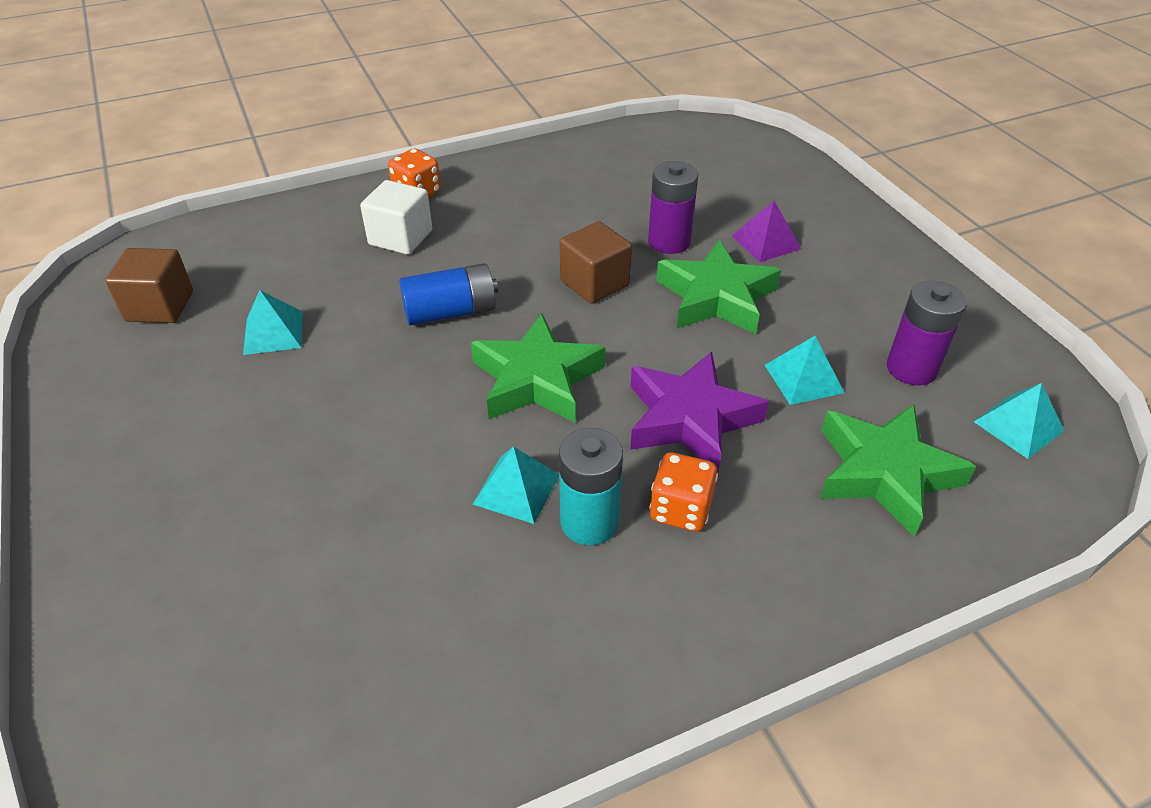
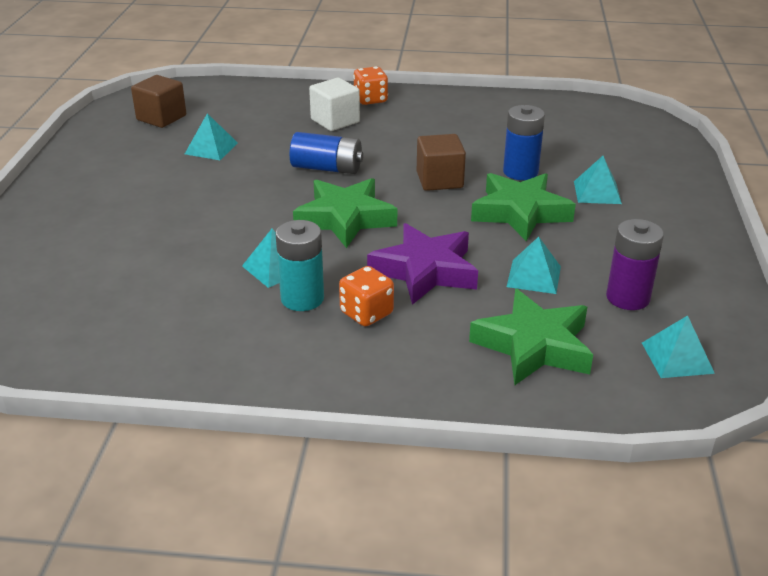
camera: 30 degrees right, 10 degrees down
(669, 241) = (520, 172): purple battery -> blue battery
(766, 242) = (597, 192): purple pyramid -> turquoise pyramid

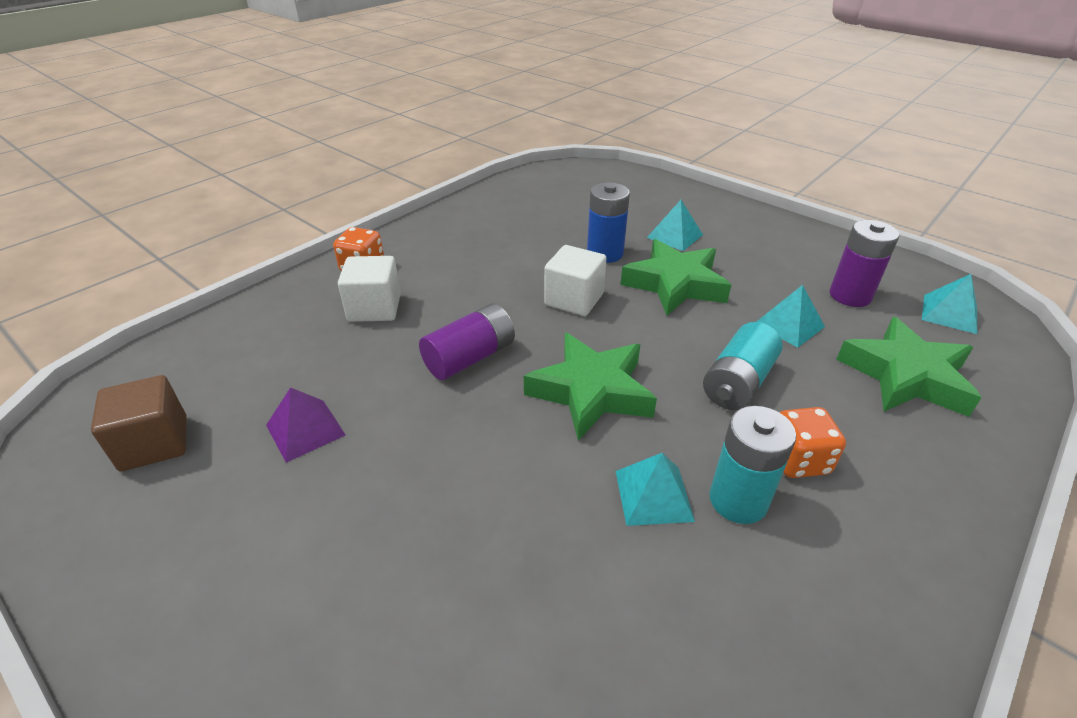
camera: 55 degrees left, 5 degrees up
(211, 148) = (305, 430): turquoise pyramid -> purple pyramid
(327, 168) = (470, 358): blue battery -> purple battery
(425, 271) = (738, 382): purple star -> turquoise battery
(439, 180) = (574, 299): brown cube -> white cube

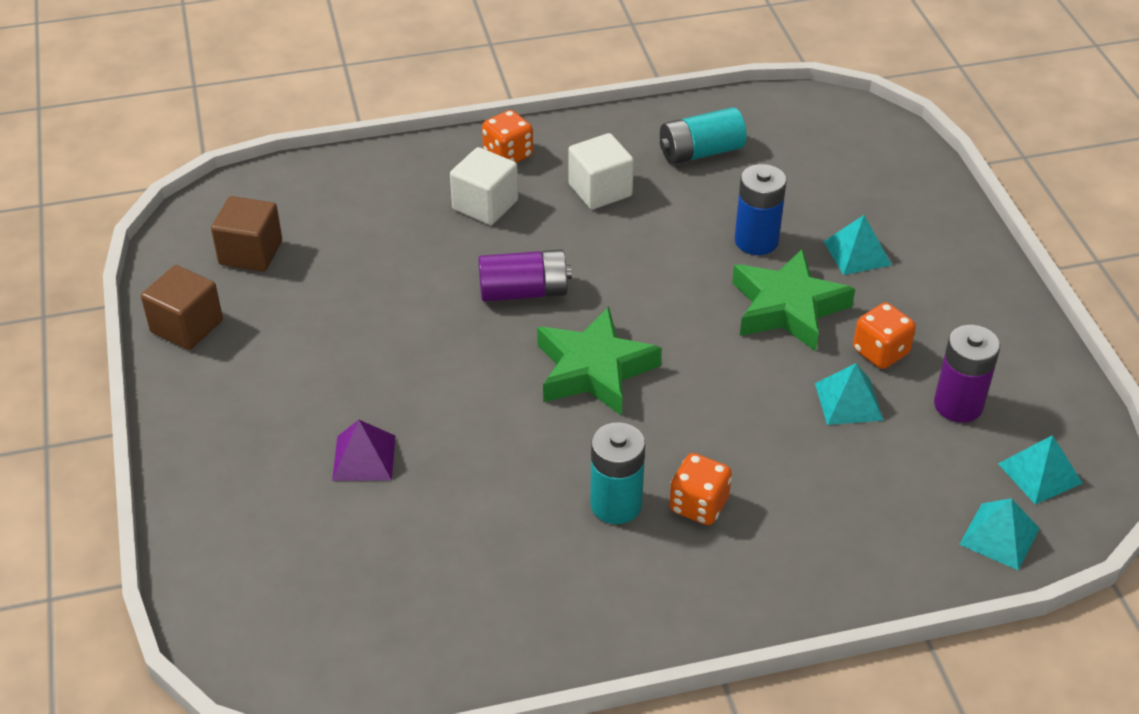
camera: 35 degrees right, 5 degrees up
(112, 563) = (187, 326): none -> brown cube
(305, 430) = (355, 293): purple pyramid -> purple pyramid (364, 458)
(574, 299) = (670, 278): white cube -> white cube (600, 190)
(653, 495) = (557, 468): turquoise pyramid -> turquoise pyramid (999, 536)
(738, 382) = (728, 425): turquoise battery -> turquoise battery (700, 152)
(764, 285) = (880, 352): none -> orange dice
(906, 376) = (894, 499): green star -> none

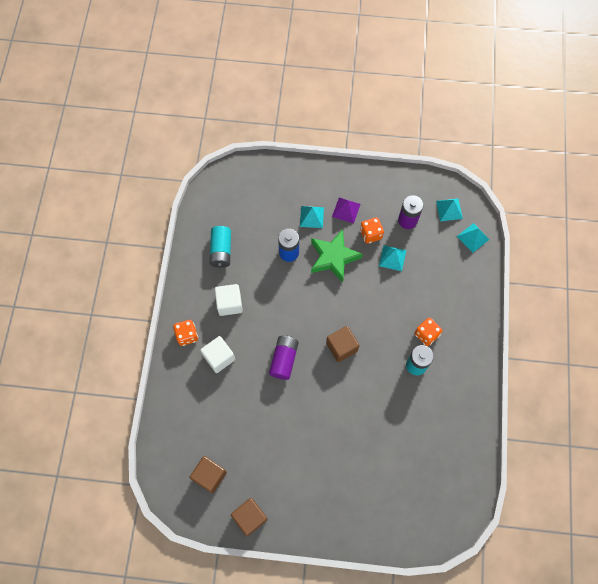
camera: 70 degrees left, 25 degrees up
(364, 458) = (359, 457): purple pyramid -> purple pyramid (346, 210)
(594, 370) = (341, 347): green star -> brown cube

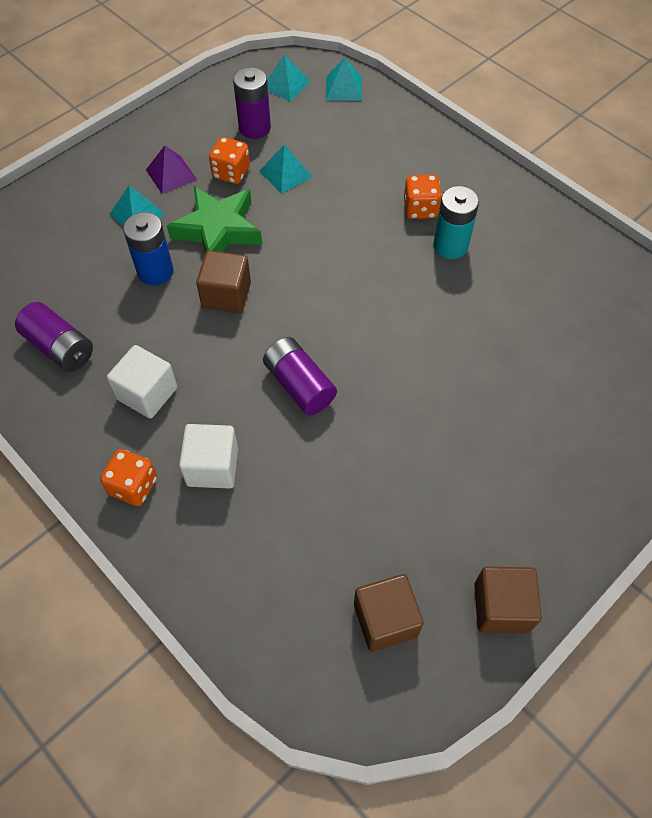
camera: 50 degrees left, 10 degrees down
(221, 251) = (60, 347): turquoise battery -> purple battery
(341, 347) = (349, 306): brown cube -> brown cube (226, 295)

